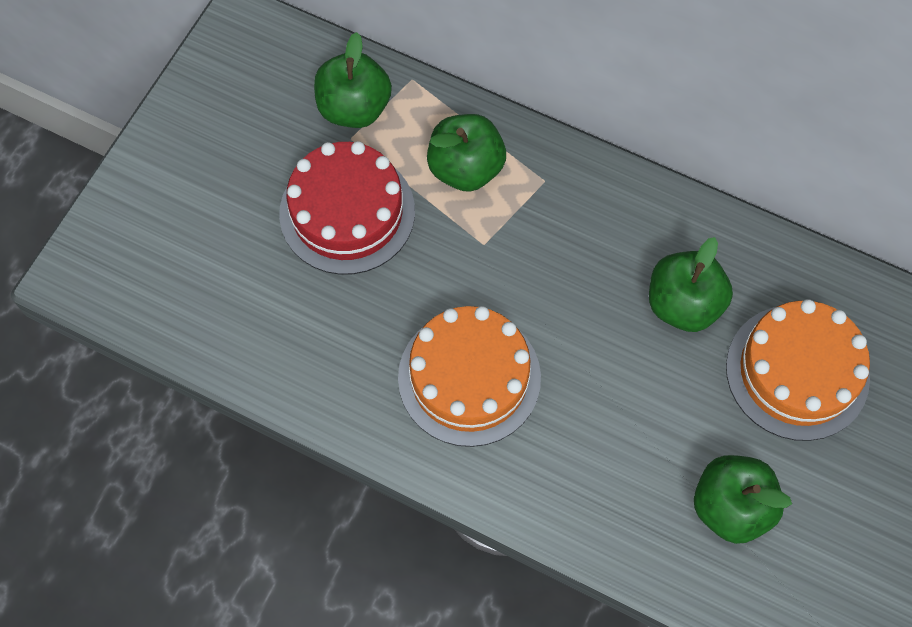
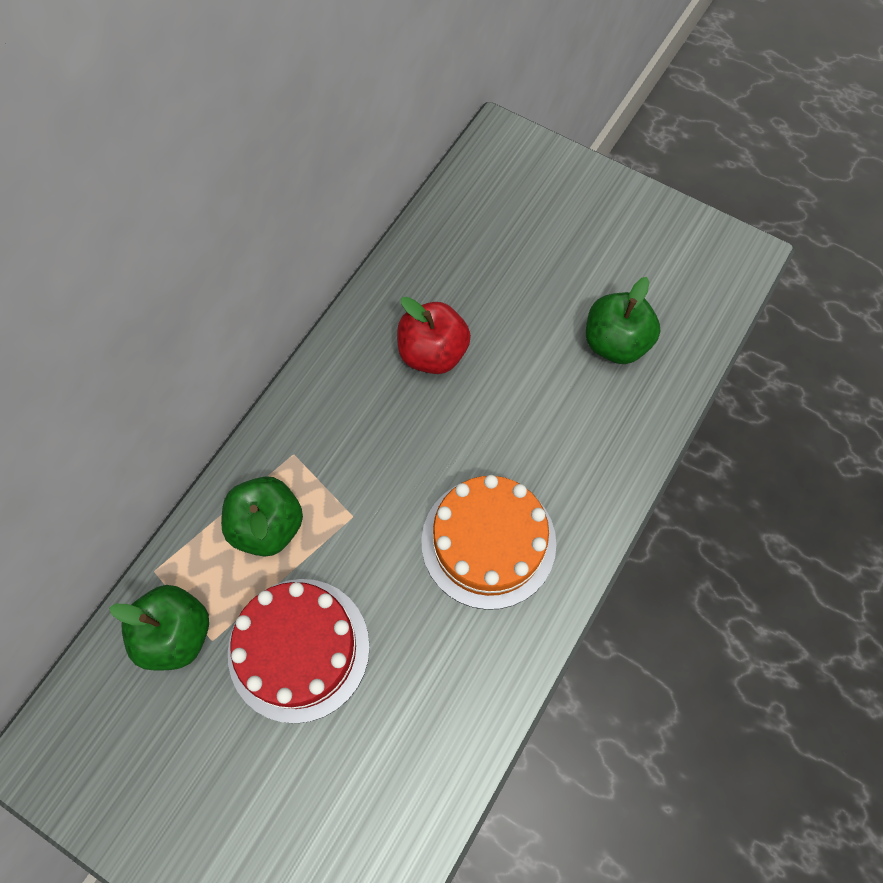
camera: 85 degrees left, 0 degrees up
(683, 304) = (433, 353): green apple -> red apple
(797, 372) = (501, 277): orange cake -> none

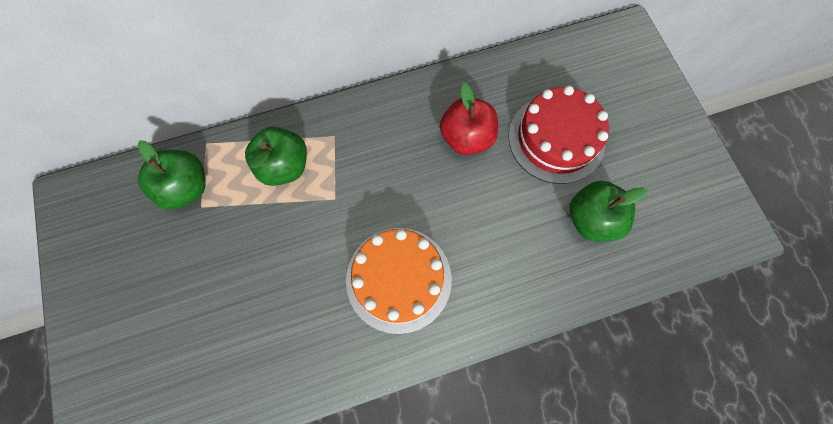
camera: 40 degrees right, 5 degrees up
(299, 649) = (239, 250): red cake -> red cake (556, 139)

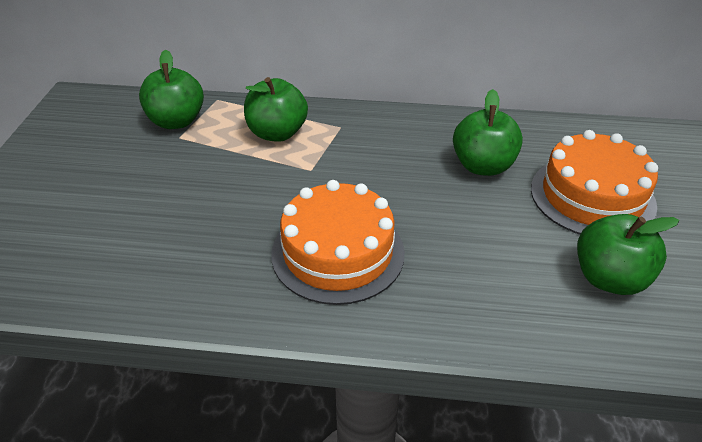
camera: 25 degrees right, 30 degrees down
(466, 137) = (483, 166): red apple -> green apple
(556, 139) = (592, 196): red cake -> orange cake

